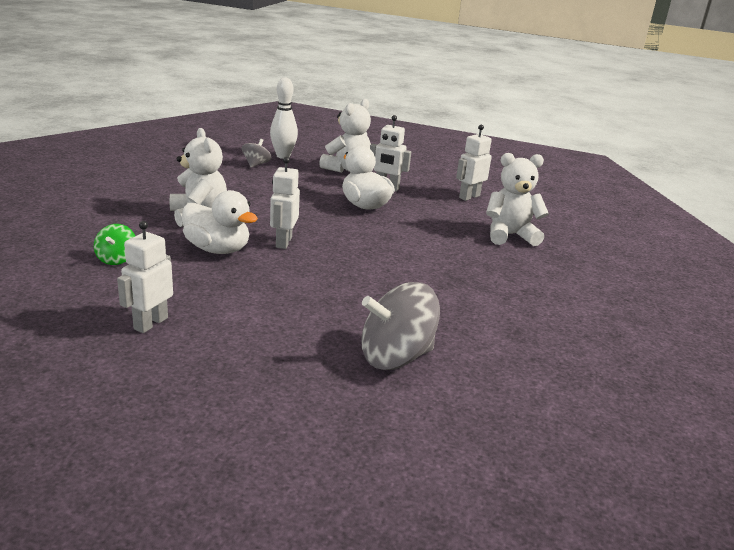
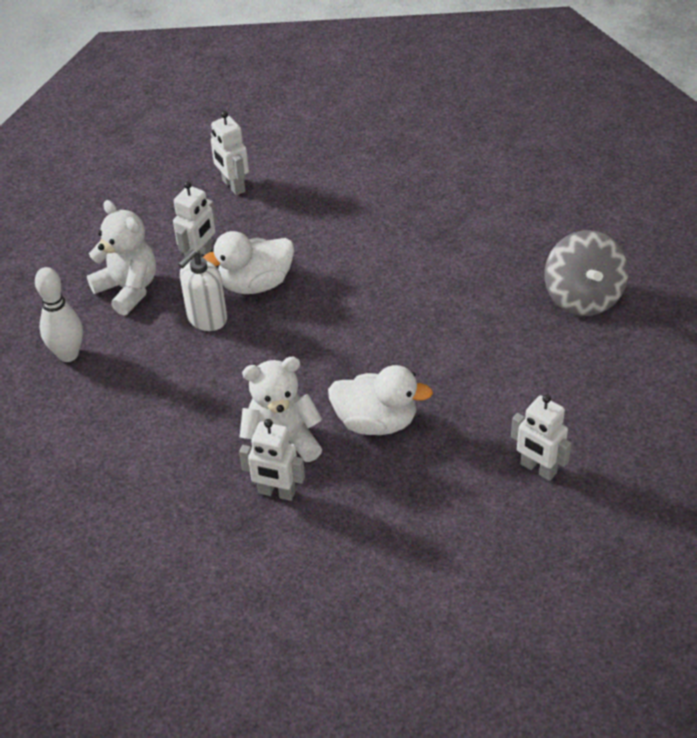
camera: 75 degrees left, 20 degrees up
(116, 259) = (400, 512): green spinning top -> none
(218, 249) = (376, 421): white duck -> white duck turned 60 degrees clockwise
(256, 164) = (100, 385): grey spinning top -> none
(283, 242) = (357, 363): white robot -> white robot (276, 492)
(323, 191) = (207, 318): none -> white soap dispenser
(510, 235) = (343, 174): white teddy bear -> none

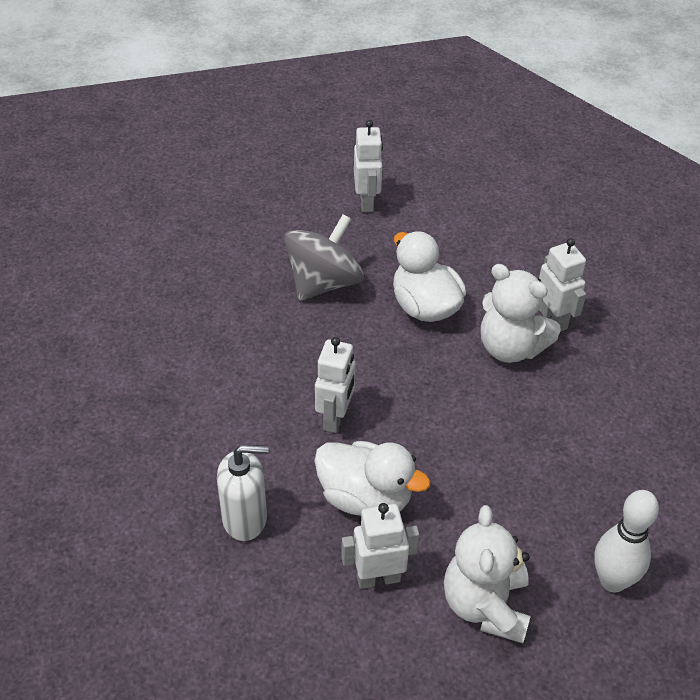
camera: 135 degrees left, 0 degrees up
(207, 318) = (448, 501): white soap dispenser -> white soap dispenser (245, 519)
(233, 186) = (241, 639): white robot -> white robot (335, 418)
(583, 296) = (158, 264): grey spinning top -> grey spinning top (324, 282)

